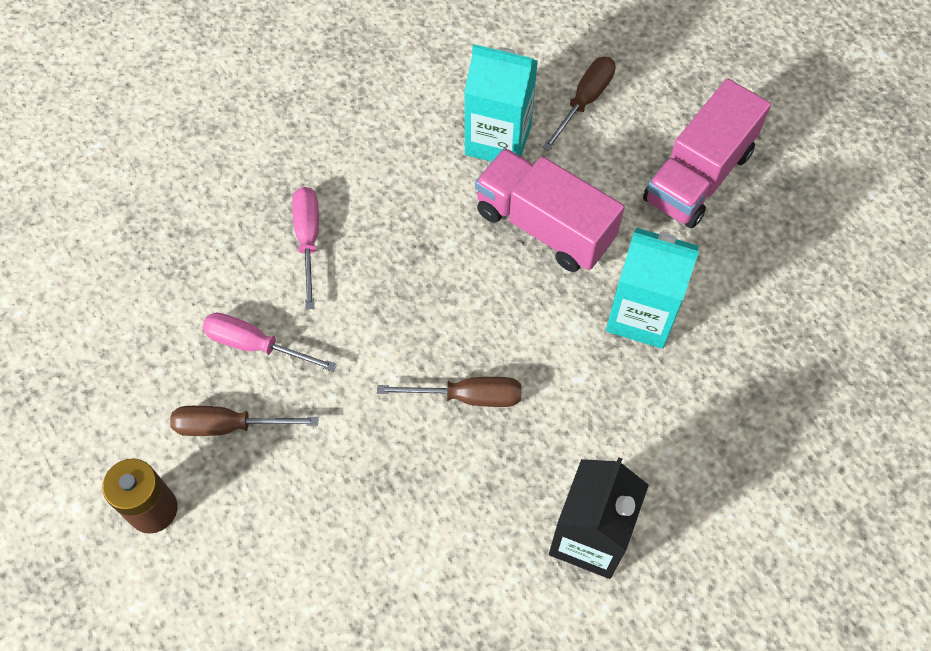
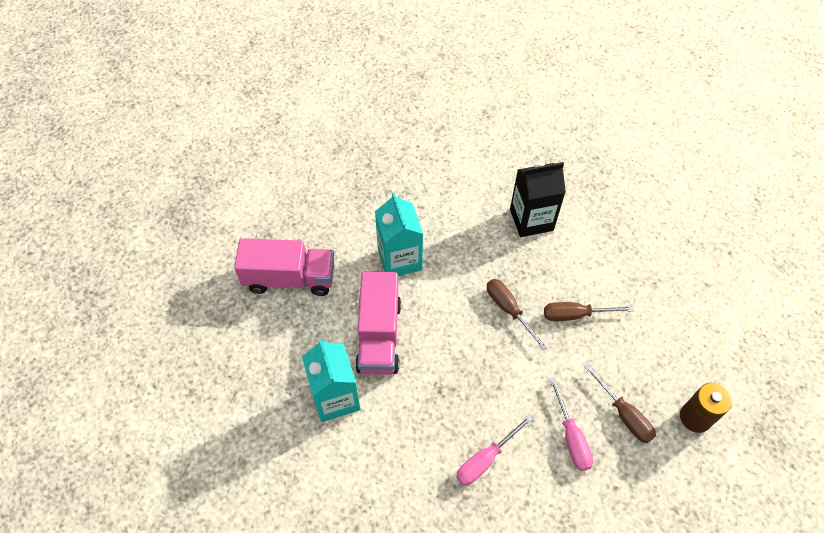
camera: 125 degrees left, 5 degrees down
(584, 101) = (272, 366): brown screwdriver -> brown screwdriver (575, 315)

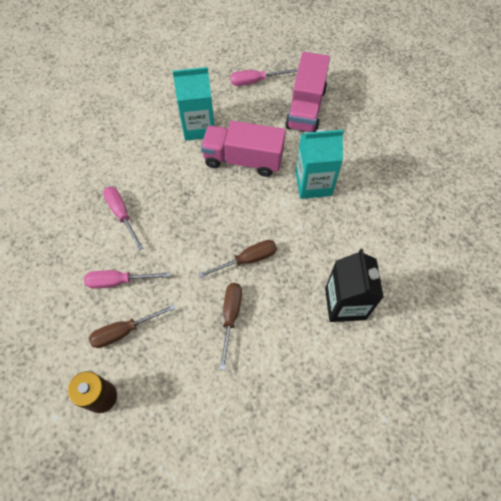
camera: 100 degrees right, 5 degrees up
(249, 342) = (255, 81): none -> pink screwdriver

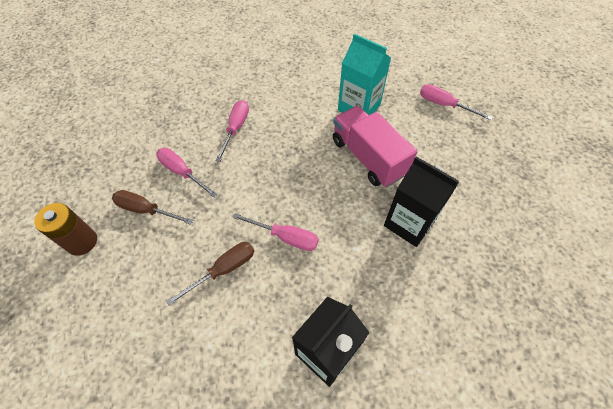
camera: 45 degrees right, 5 degrees down
(247, 260) = (285, 237): brown screwdriver -> pink screwdriver
(305, 108) = (469, 156): pink truck -> none
(313, 184) = (409, 223): turquoise carton -> black carton

